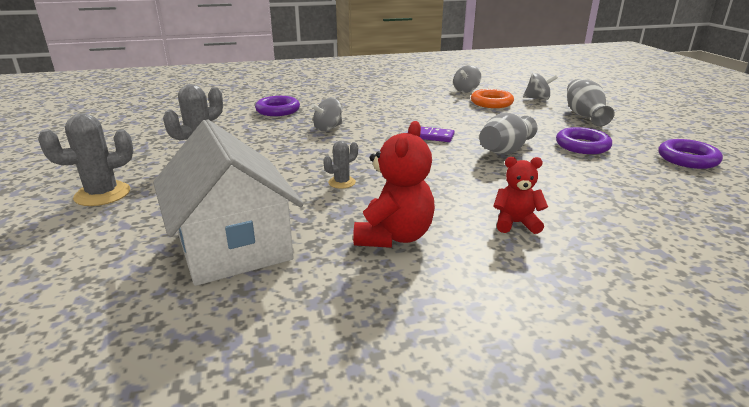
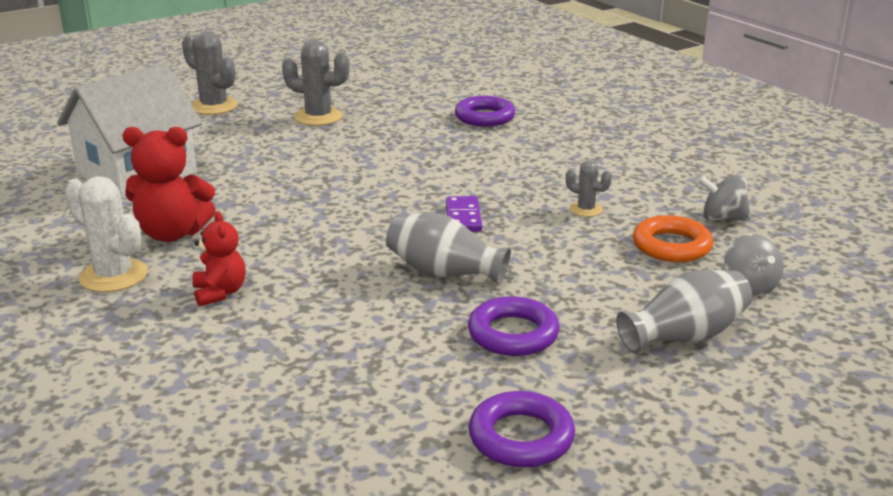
camera: 70 degrees right, 0 degrees up
(328, 128) = (442, 155): grey spinning top -> none
(342, 182) = (284, 190): grey cactus -> grey cactus (586, 209)
(469, 272) = (113, 276): none -> white cactus

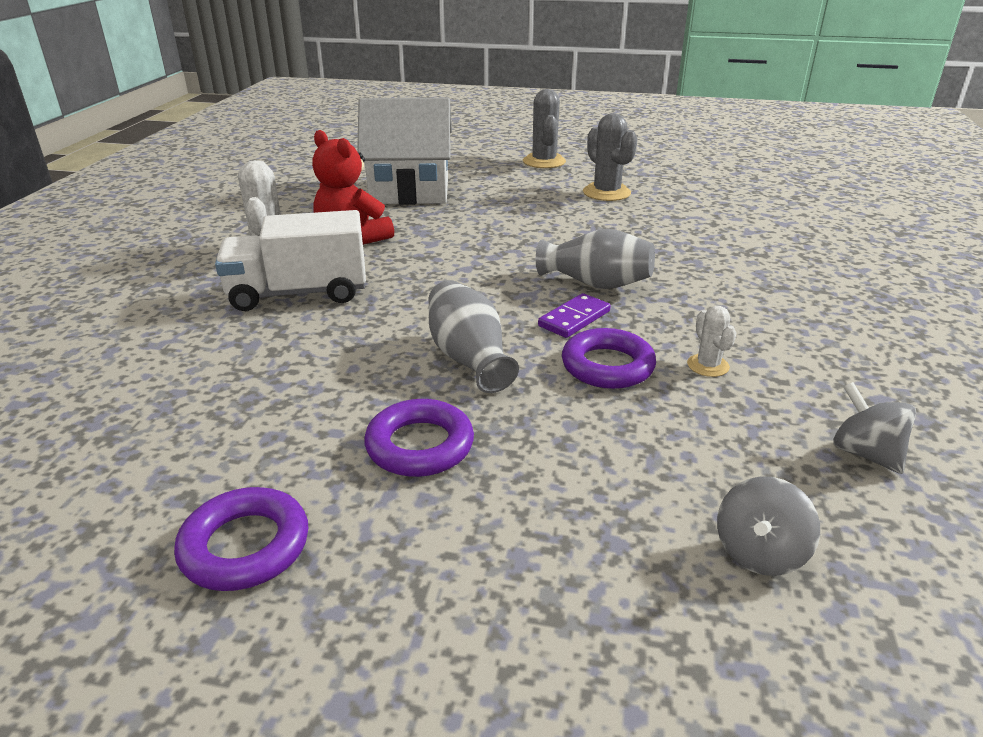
camera: 45 degrees right, 5 degrees up
(220, 293) = (298, 293): red teddy bear -> white truck
(484, 117) = (757, 240): purple ring -> purple ring (607, 366)
(586, 209) = (708, 365): grey cactus -> white cactus
(671, 246) = (740, 450): orange ring -> none
(685, 336) = (574, 558): grey vase -> grey vase (596, 284)

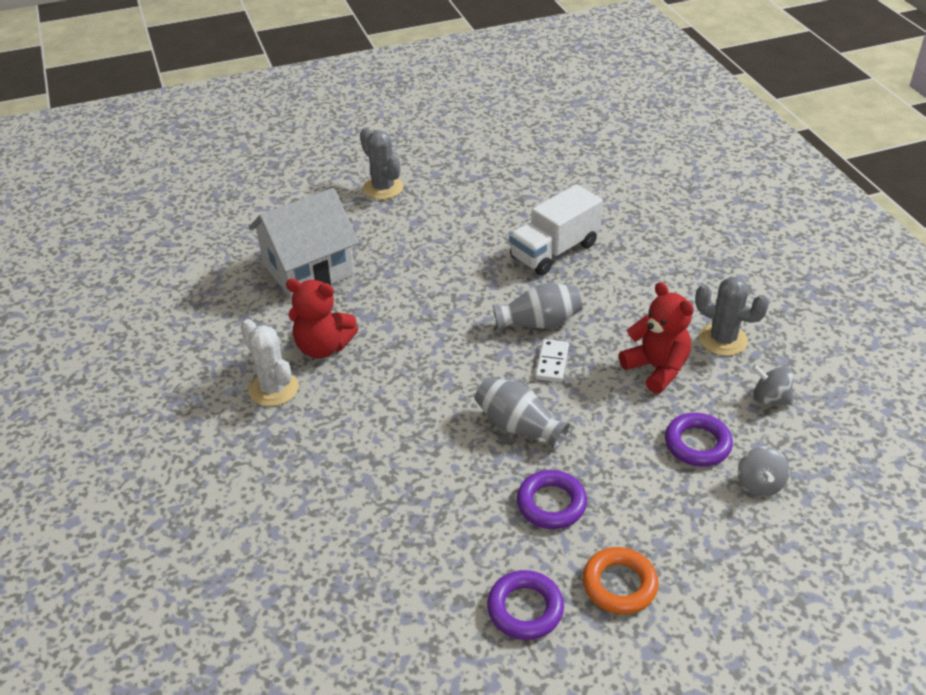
camera: 30 degrees left, 10 degrees up
(298, 293) = (346, 420): white truck -> white truck (554, 251)
(402, 582) = (619, 584): none -> orange ring
(574, 319) = (552, 362): purple domino -> white domino
(606, 193) = (466, 214): grey cactus -> grey cactus (722, 339)
(607, 366) = (603, 395): purple ring -> purple ring (697, 444)
(708, 365) = (656, 369): white cactus -> red teddy bear

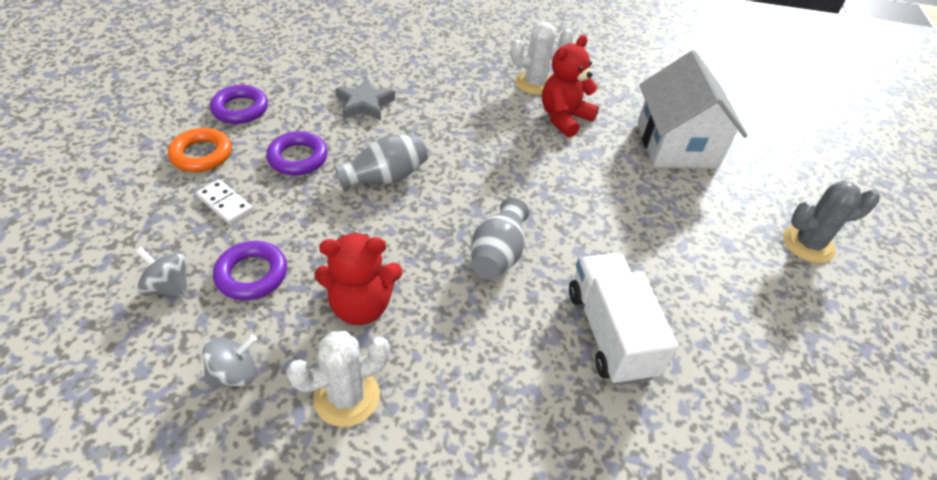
camera: 115 degrees right, 5 degrees up
(422, 504) = (364, 104): none -> grey star
(552, 362) = (436, 235): white domino -> white domino (225, 204)
(722, 339) = (347, 397): grey cactus -> white cactus

